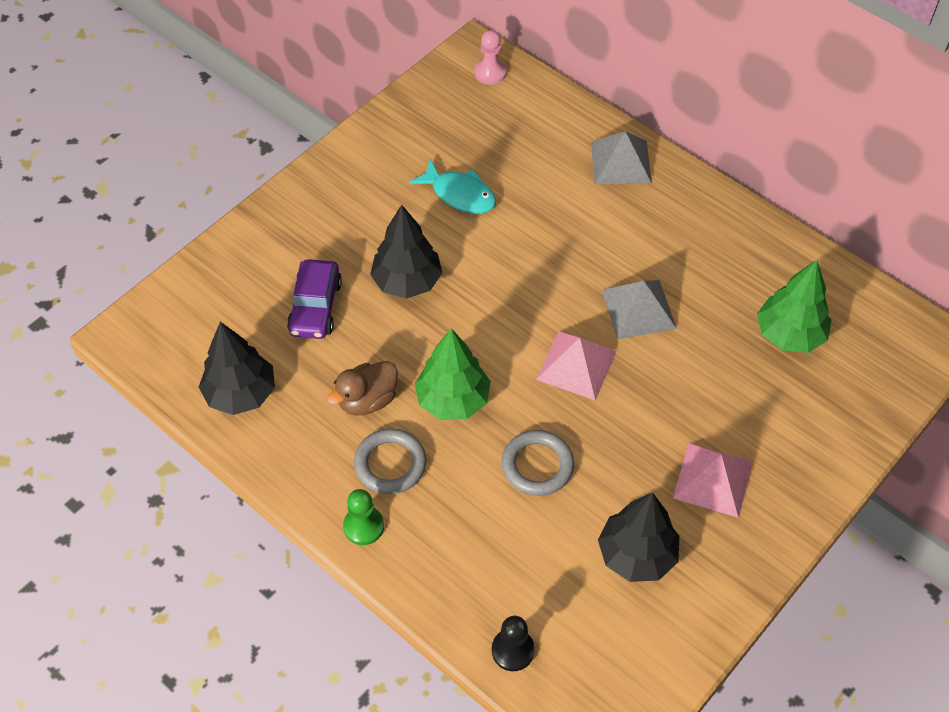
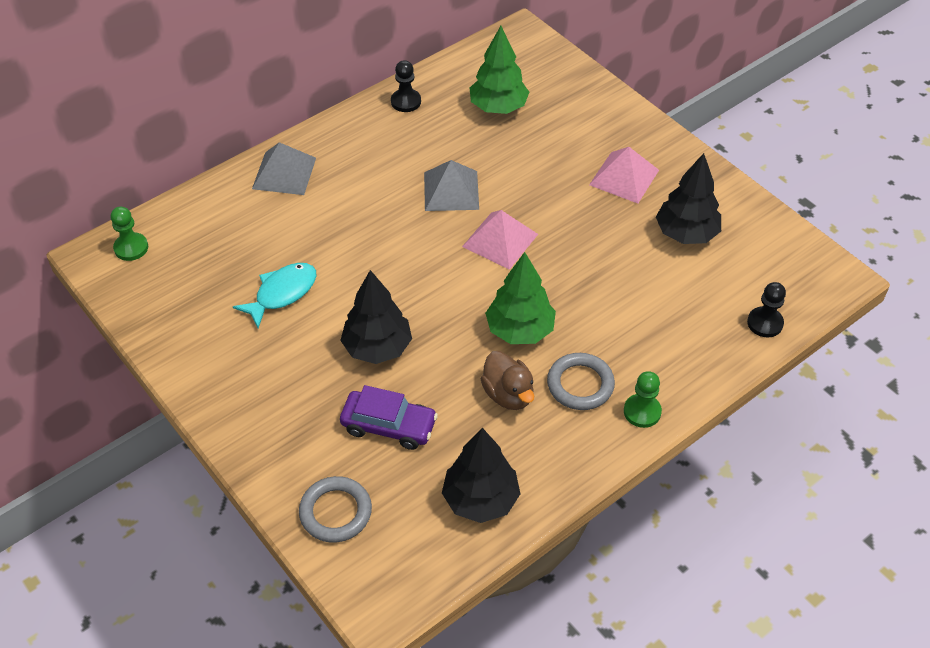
camera: 80 degrees left, 5 degrees down
(490, 72) = (131, 248): pink pawn -> green pawn
(537, 465) = (596, 281): grey ring -> grey ring (335, 512)
(766, 245) = (406, 102): none -> black pawn

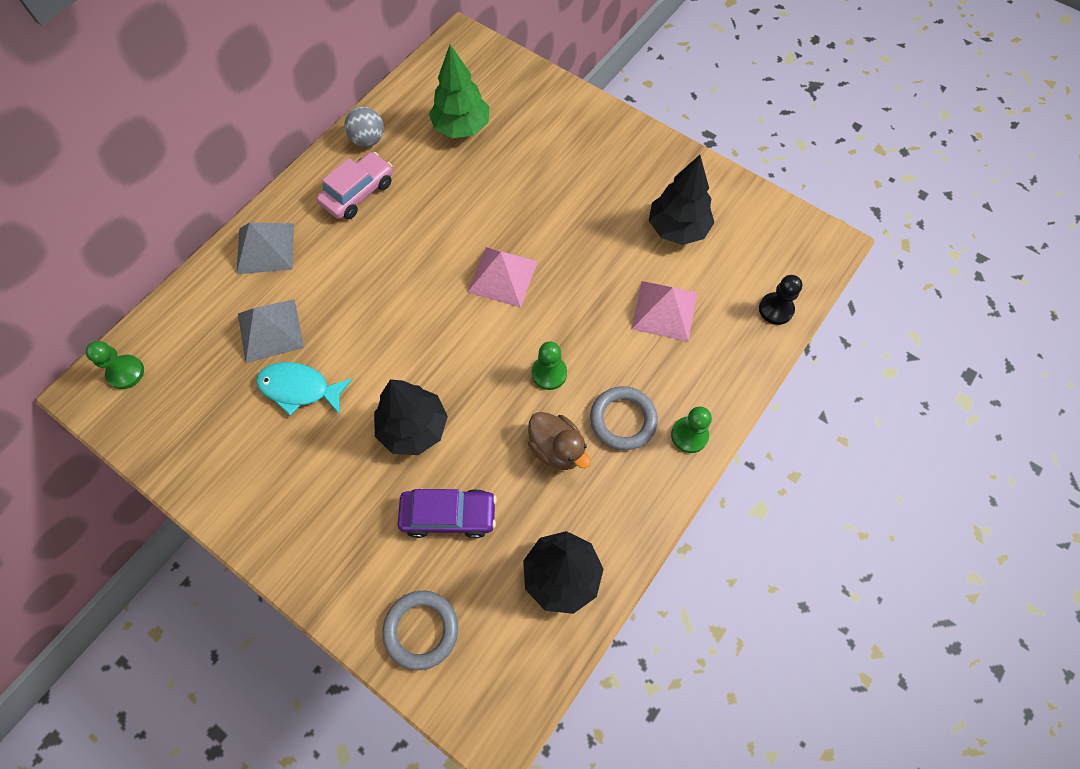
camera: 15 degrees left, 15 degrees up
(282, 293) = (300, 389): turquoise fish -> turquoise fish turned 105 degrees counterclockwise
(383, 144) = (358, 193): none -> pink car
(406, 102) = (368, 140): black pawn -> grey ball
(451, 190) = (439, 231): grey pyramid -> grey pyramid (270, 330)
(520, 330) = (549, 373): green tree -> green pawn
(624, 177) = (603, 179): pink pyramid -> pink pyramid (664, 310)

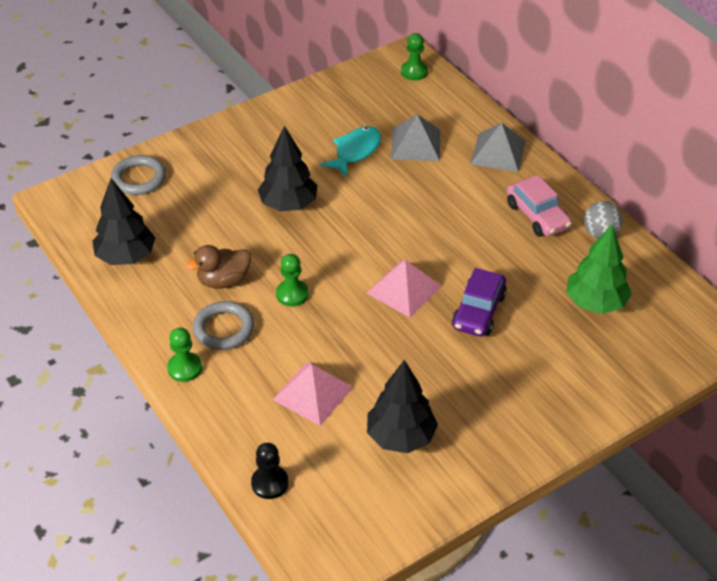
camera: 110 degrees right, 20 degrees down
(449, 515) = (208, 208): purple car -> purple car (478, 311)

